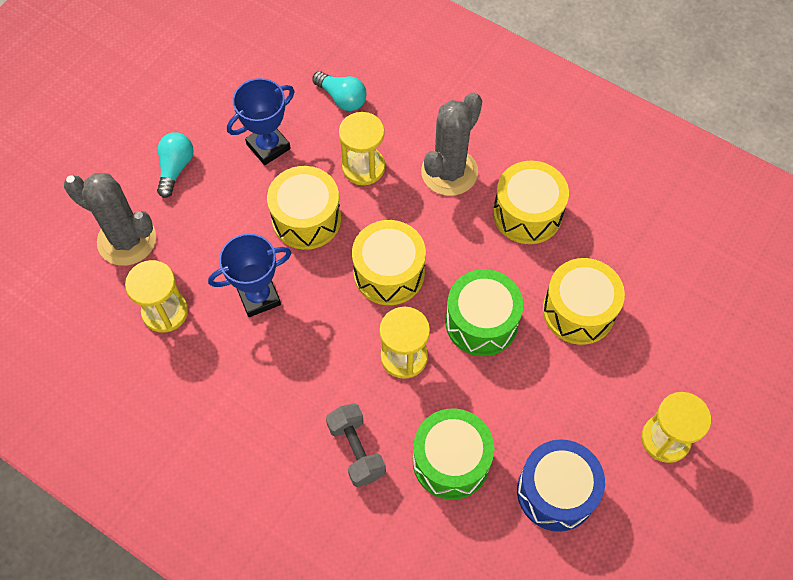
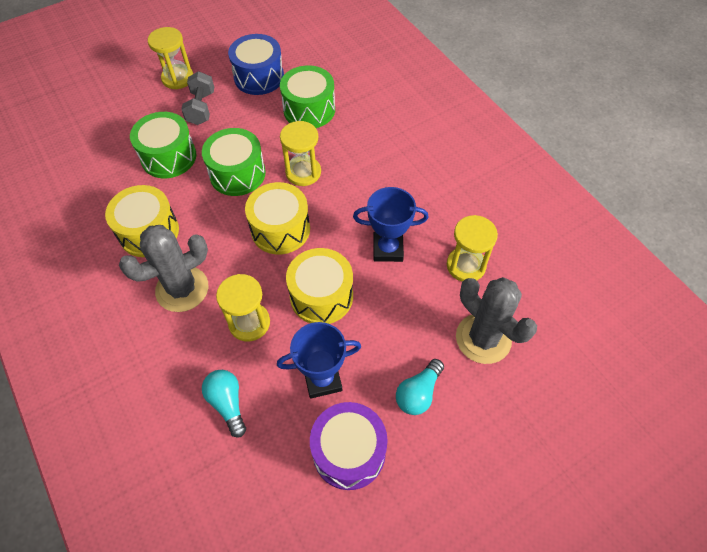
camera: 155 degrees left, 5 degrees down
(220, 103) = (349, 452): none -> purple drum
(356, 450) = (364, 134): grey dumbbell -> grey dumbbell (201, 108)
(578, 311) = (169, 157): yellow drum -> green drum

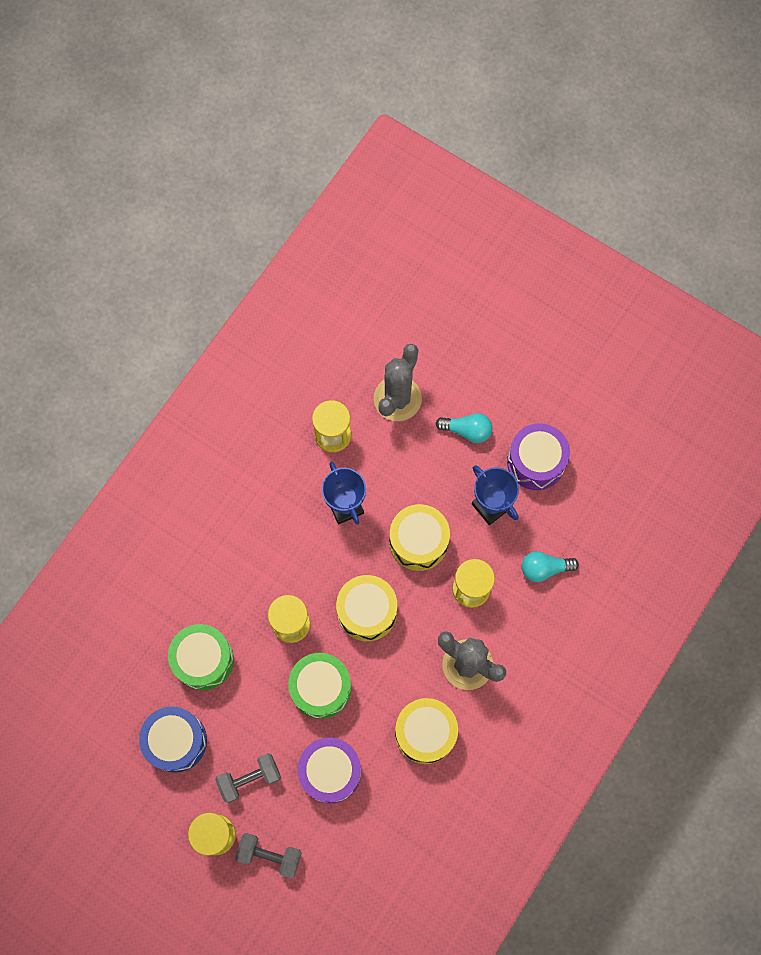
camera: 115 degrees left, 15 degrees up
(139, 102) = (269, 855): none -> grey dumbbell
(169, 157) = (330, 771): green drum -> purple drum
(227, 403) = (544, 568): turquoise light bulb -> turquoise light bulb turned 45 degrees clockwise

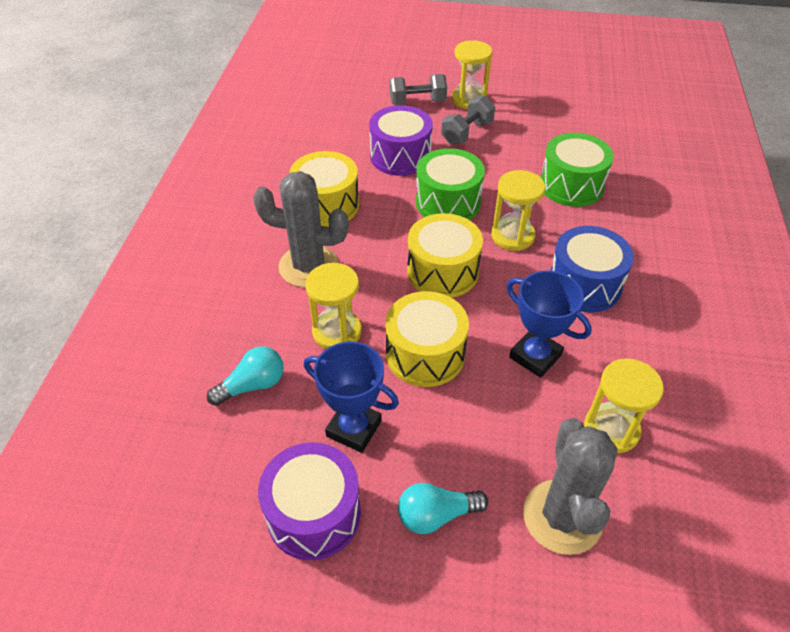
camera: 155 degrees right, 25 degrees down
(176, 741) = (546, 134): blue drum -> blue drum (584, 284)

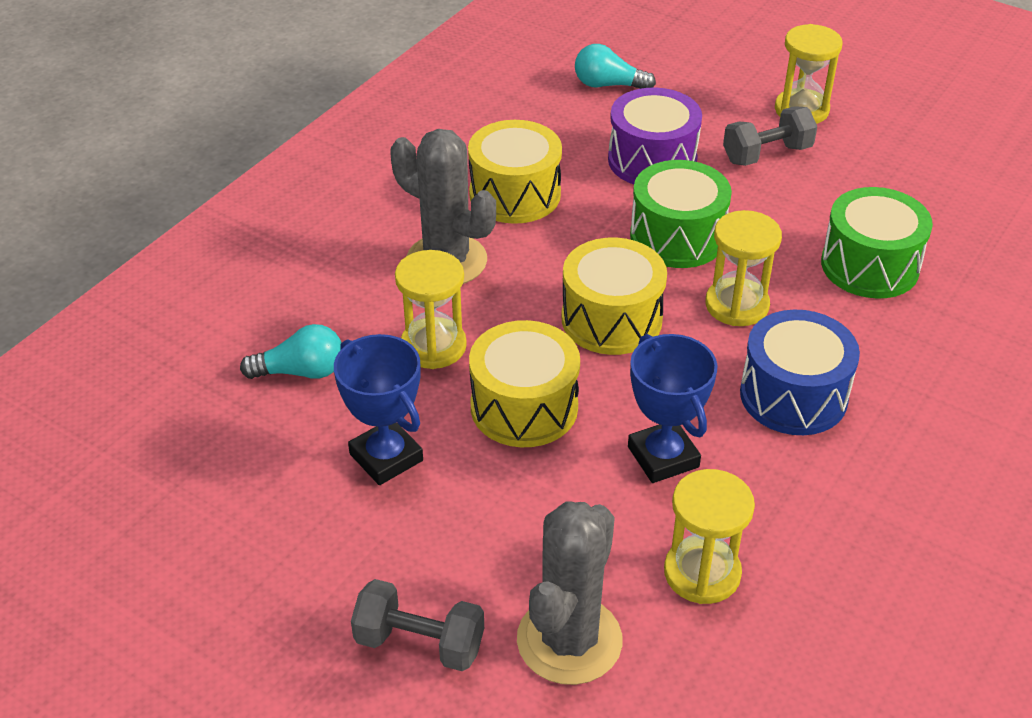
camera: 25 degrees right, 5 degrees down
(314, 514) = (287, 526): purple drum -> none
(417, 102) = (724, 95): grey dumbbell -> grey dumbbell (419, 643)
(436, 515) = (421, 581): turquoise light bulb -> turquoise light bulb (608, 85)

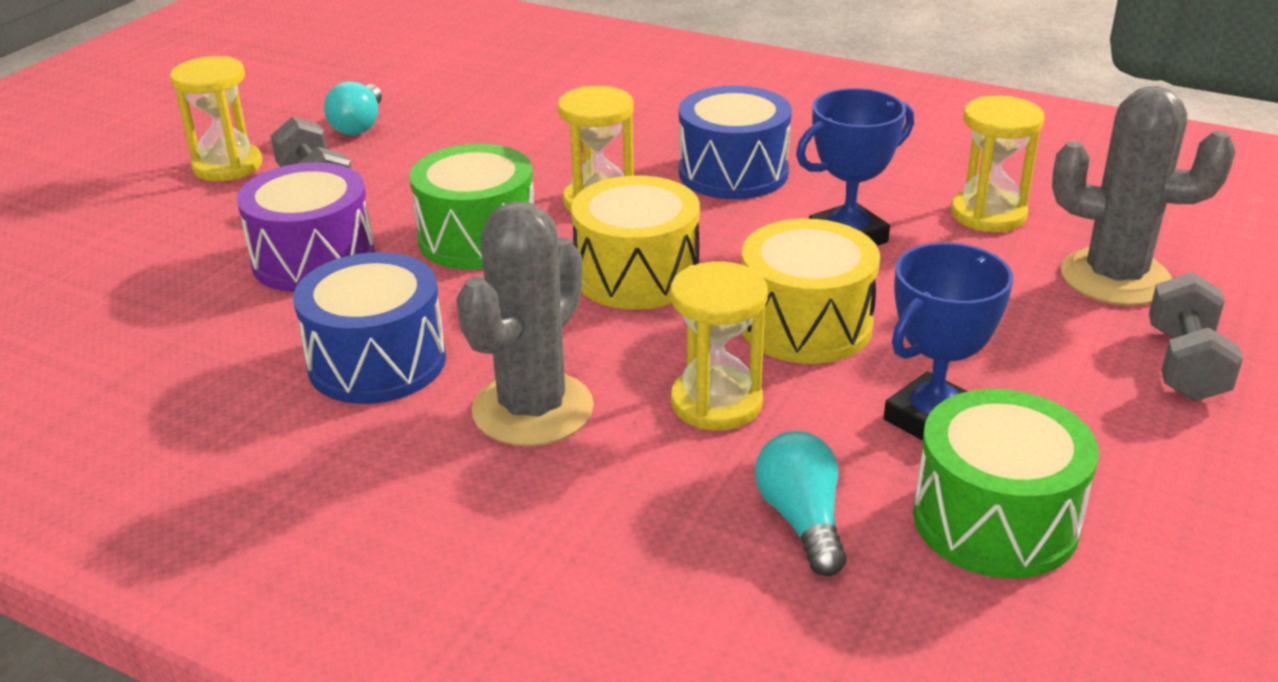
camera: 95 degrees left, 10 degrees down
(515, 194) = (377, 362): yellow drum -> blue drum
(608, 85) = (114, 299): turquoise light bulb -> turquoise light bulb (359, 125)
(870, 266) = (526, 135): green drum -> green drum (995, 520)

